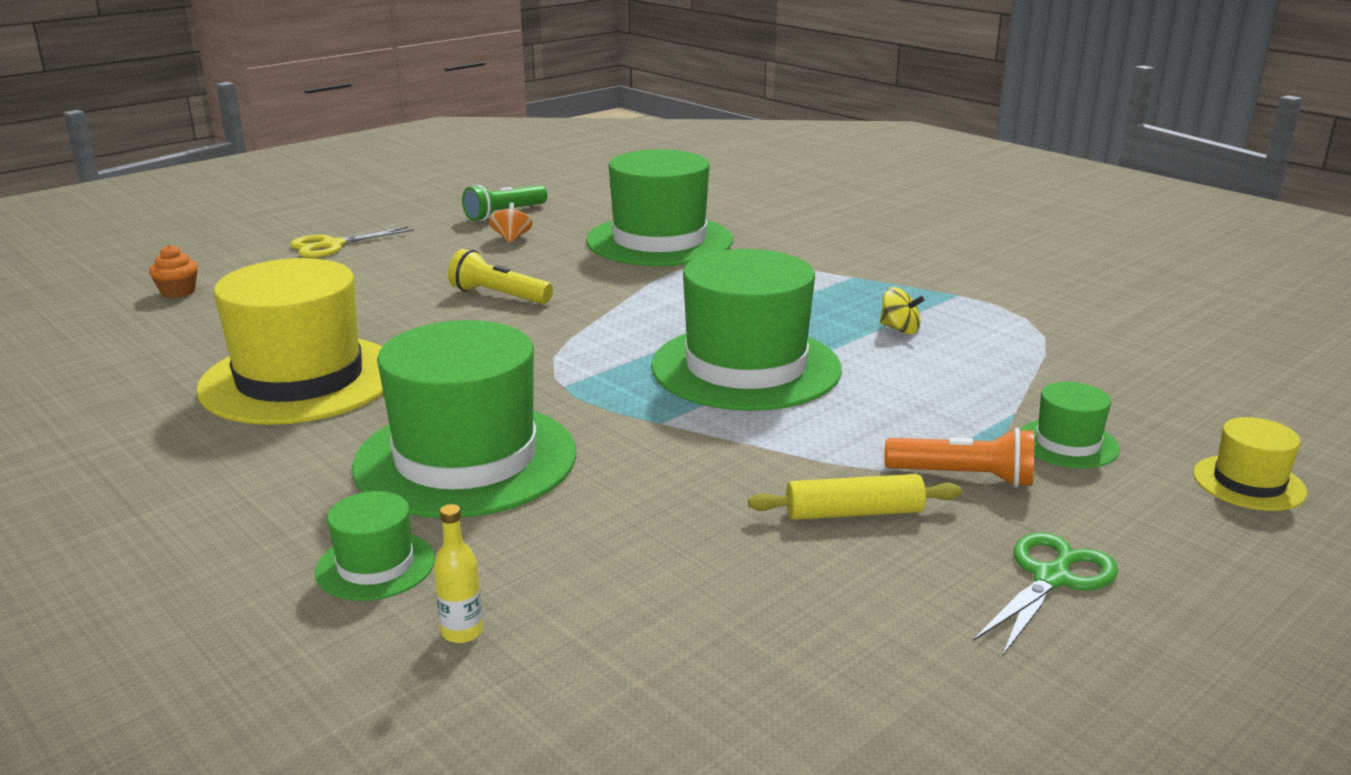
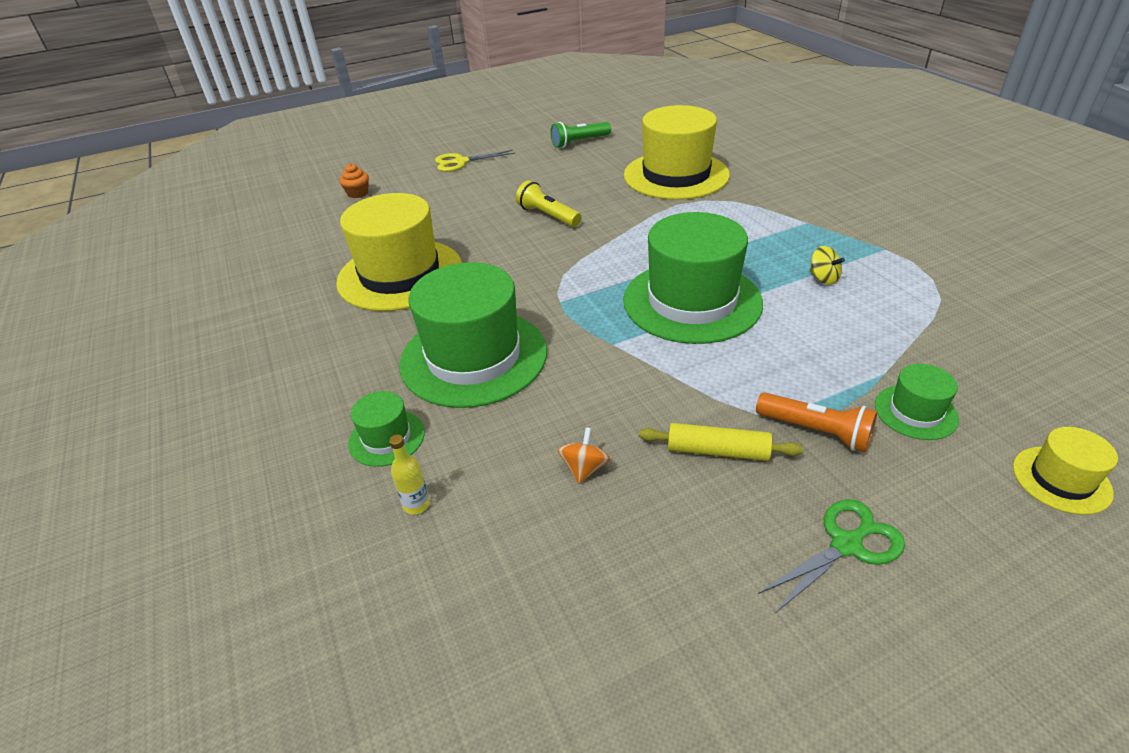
camera: 20 degrees right, 15 degrees up
(511, 238) = (575, 165): orange spinning top -> orange spinning top (584, 468)
(659, 241) = (676, 175): green hat -> yellow hat

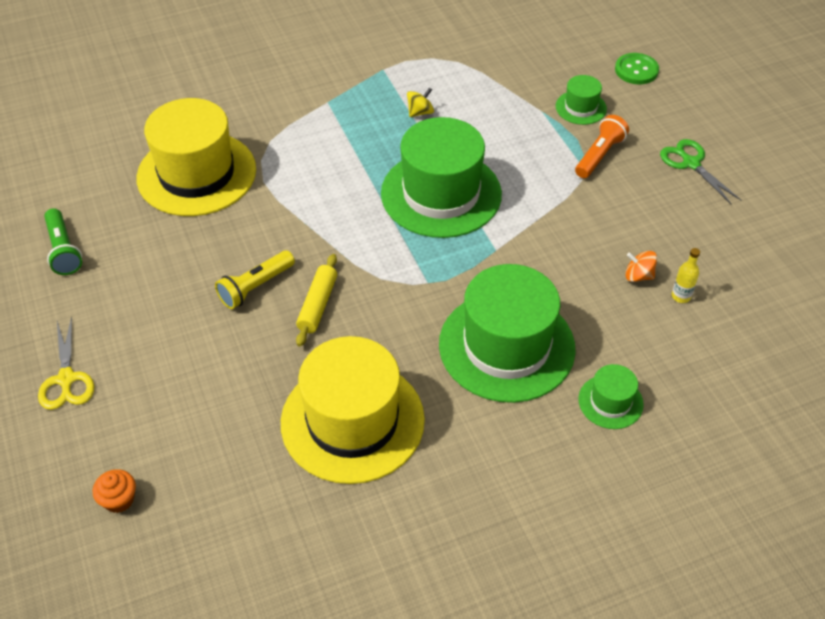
camera: 90 degrees left, 10 degrees up
(416, 504) = (679, 374): yellow bottle -> yellow bottle (681, 296)
(717, 451) = (619, 205): yellow rolling pin -> yellow rolling pin (317, 305)
(1061, 479) = (636, 70): yellow hat -> green button

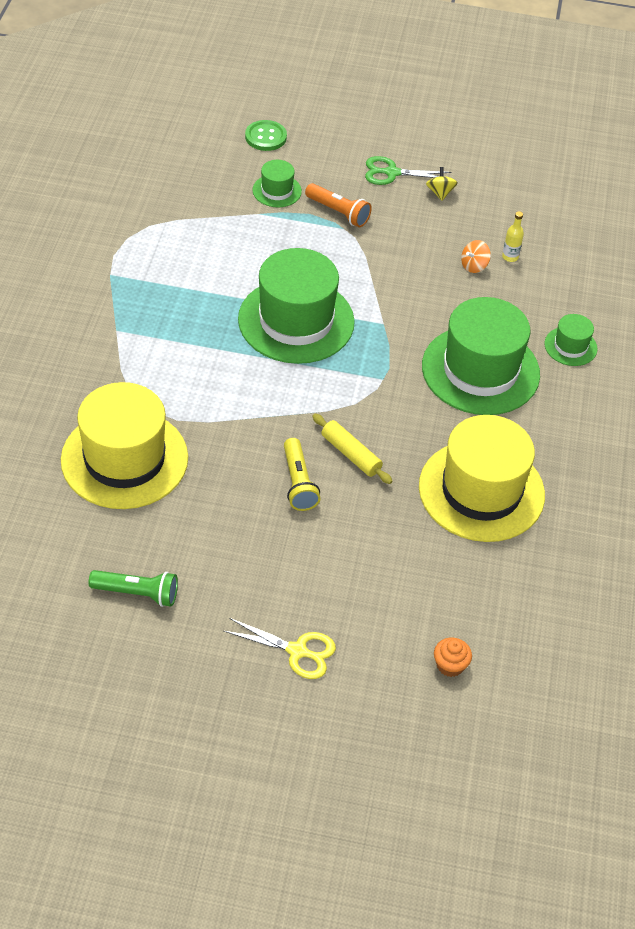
camera: 60 degrees left, 0 degrees up
(420, 112) = (189, 281): yellow spinning top -> yellow spinning top (440, 193)
(599, 155) = (338, 212): orange flashlight -> orange flashlight turned 150 degrees clockwise

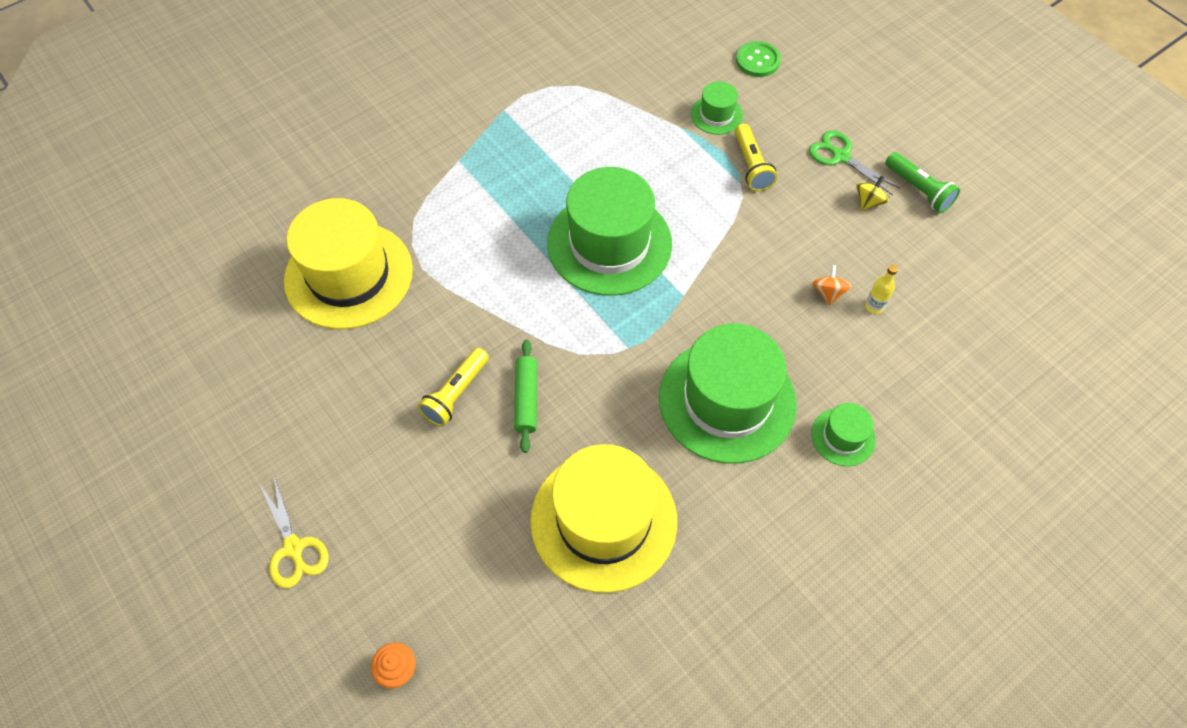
camera: 45 degrees right, 10 degrees up
(137, 593) = (236, 398): green flashlight -> green flashlight (918, 190)
(338, 212) = (751, 166): orange flashlight -> yellow flashlight
(351, 454) = (526, 399): yellow rolling pin -> green rolling pin
(474, 266) = (828, 293): orange spinning top -> orange spinning top turned 90 degrees clockwise

